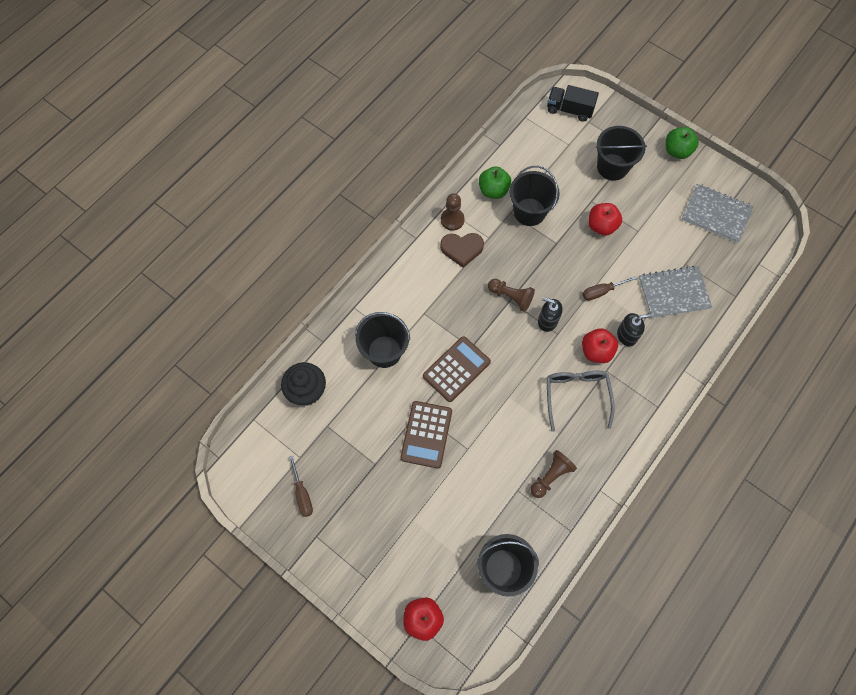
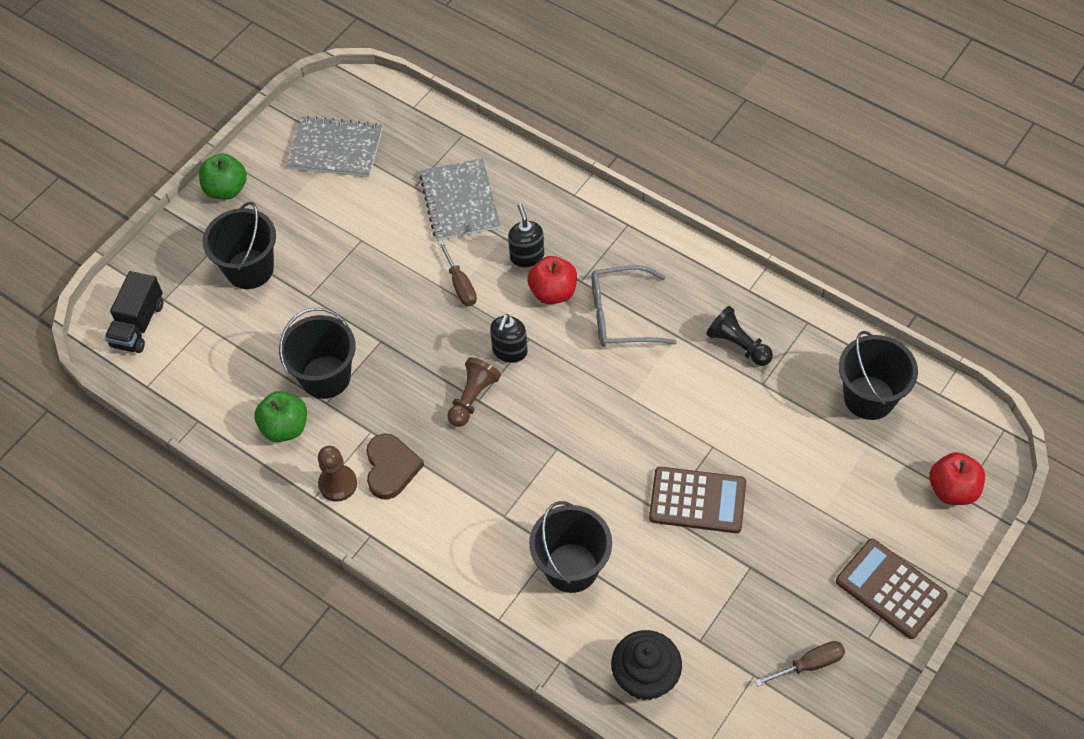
camera: 90 degrees left, 10 degrees down
(456, 369) = (593, 466): brown calculator -> brown calculator (891, 589)
(551, 476) = (738, 345): brown pawn -> black pawn
(601, 226) = (352, 284): red apple -> none
(716, 214) = (335, 149): grey notebook -> grey notebook turned 75 degrees clockwise

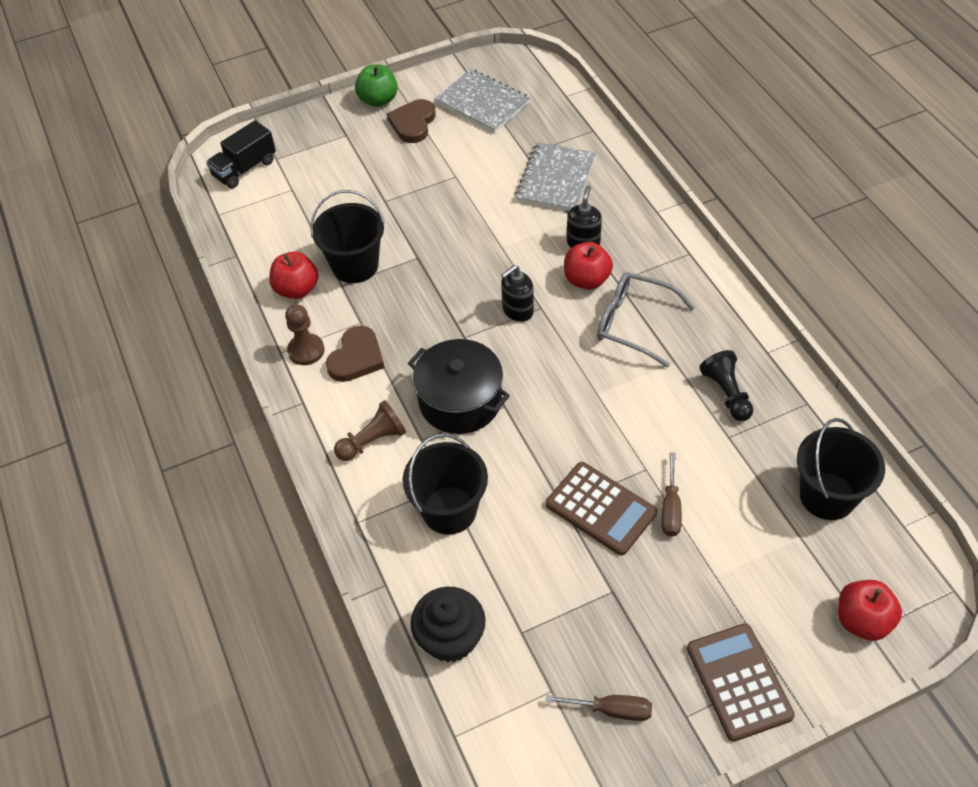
camera: 30 degrees right, 5 degrees down
(249, 269) = (354, 163): black bucket -> none
(280, 200) = (413, 123): none -> brown heart
(285, 427) = (297, 289): green apple -> red apple
(460, 285) = (512, 242): brown screwdriver -> brown screwdriver (670, 508)
(472, 398) = (461, 333): brown pawn -> brown pawn (373, 441)
(514, 463) = (460, 401): none -> black pot

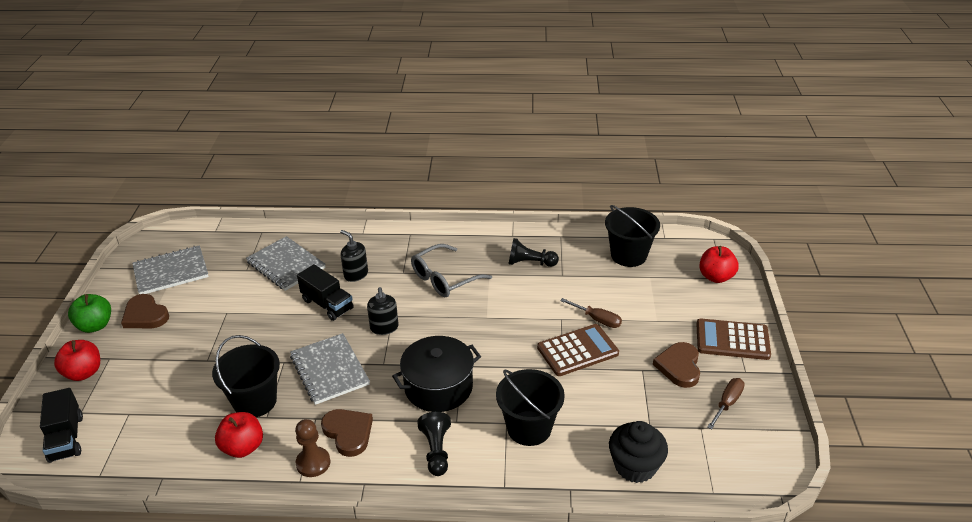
camera: 65 degrees left, 15 degrees down
(373, 441) = (436, 451): brown pawn -> black pawn
(428, 298) = (329, 370): none -> grey notebook
(520, 245) = (327, 304): none -> black truck
(586, 280) = (389, 285): red apple -> red apple (83, 373)
(644, 632) = (679, 366): none -> brown heart

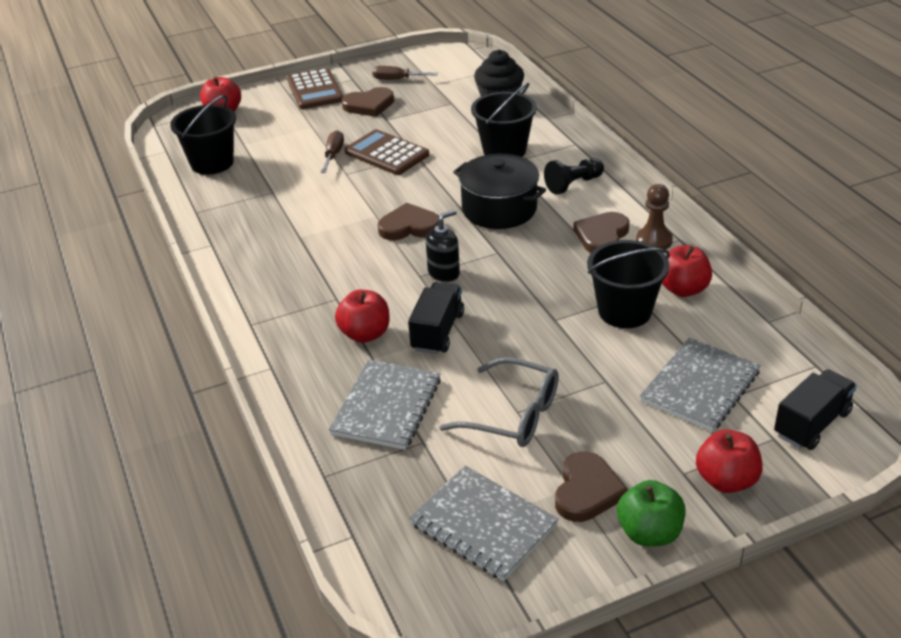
camera: 115 degrees left, 0 degrees up
(329, 370) = (537, 282): grey notebook -> grey notebook (700, 386)
(356, 274) = (365, 334): black soap dispenser -> red apple
(444, 279) = (329, 264): grey glasses -> grey glasses (513, 415)
(457, 329) = (409, 226): none -> brown heart
(530, 263) = (262, 217): black pawn -> none

